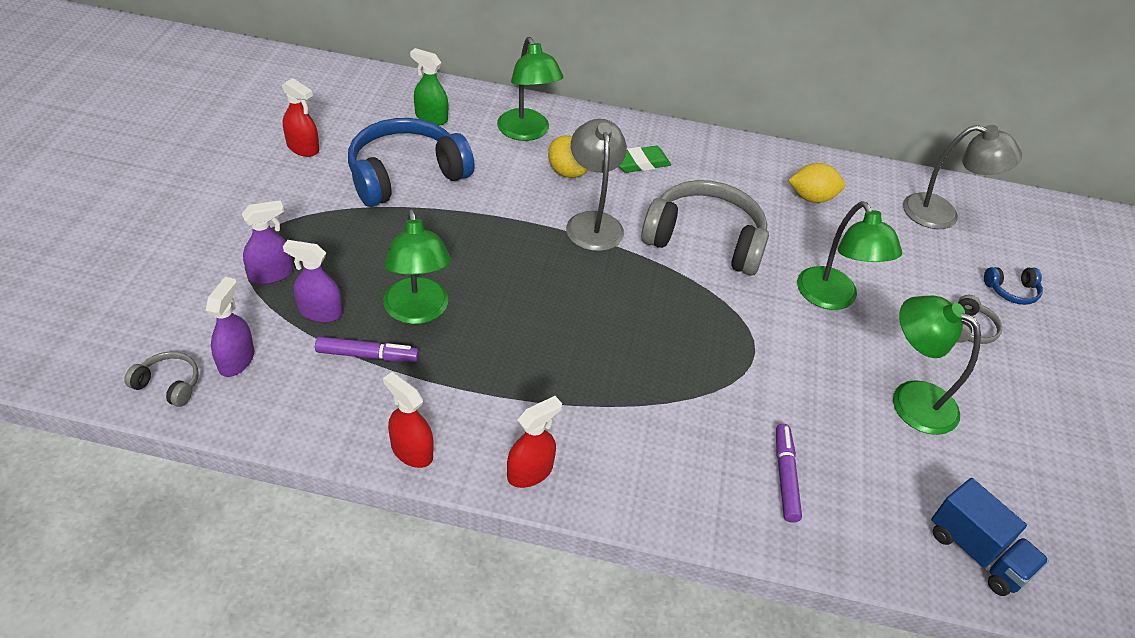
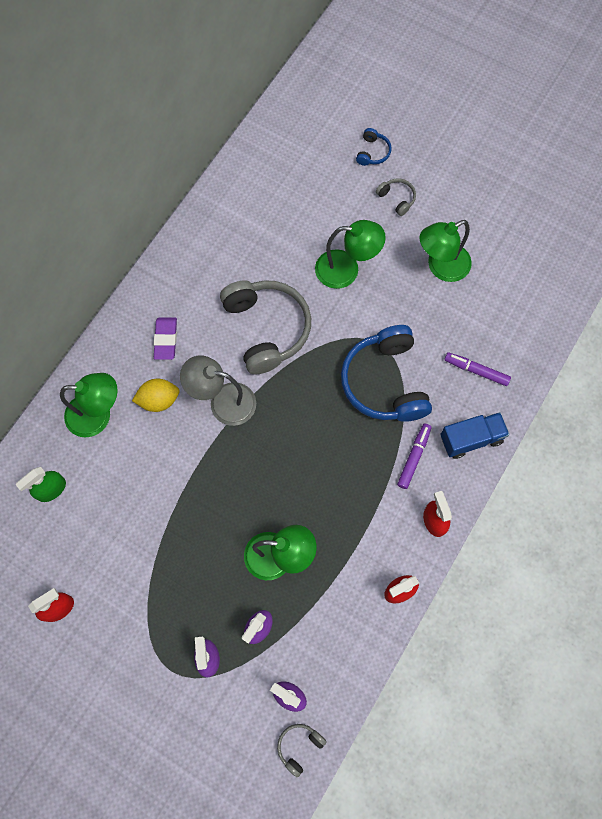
camera: 65 degrees left, 25 degrees up
(367, 355) = (310, 602): purple marker -> purple marker (414, 457)
(406, 175) = (123, 529): blue headphones -> blue headphones (385, 382)
(640, 163) = (166, 339): green eraser -> purple eraser
(704, 240) = (266, 329): grey headphones -> grey headphones turned 120 degrees clockwise
(811, 198) = (244, 232): yellow lemon -> none
(942, 214) = (289, 152): grey lamp -> none
(977, 552) = (549, 292): blue truck -> blue truck (471, 439)

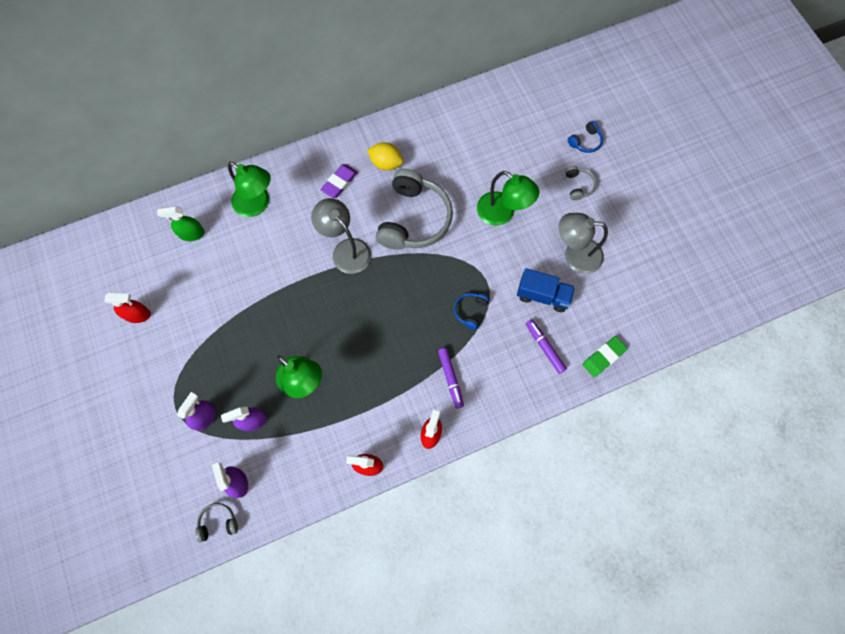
camera: 35 degrees right, 0 degrees up
(159, 400) = (304, 220): yellow lemon -> yellow lemon (386, 163)
(385, 382) = (470, 311): blue headphones -> blue headphones, size x0.43
(414, 457) = (450, 378): purple marker -> purple marker turned 105 degrees clockwise
(441, 267) = (575, 255): green lamp -> grey lamp
(471, 439) = (503, 394): blue truck -> blue truck (543, 295)
(533, 345) = (603, 357): none -> green eraser

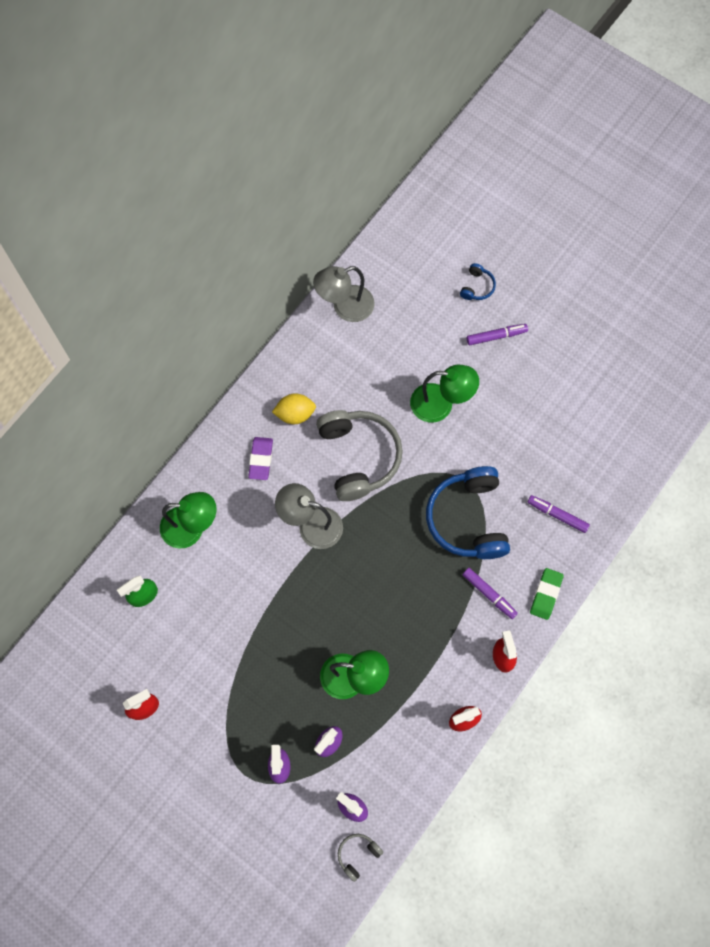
camera: 30 degrees left, 0 degrees up
(470, 311) = (468, 519): blue headphones -> blue headphones, size x2.32
(543, 295) = (526, 465): blue truck -> none
(575, 255) = (533, 409): grey lamp -> grey lamp (345, 307)
(578, 185) = (496, 336): grey headphones -> purple marker
(603, 357) = (615, 494): green eraser -> green eraser (546, 594)

